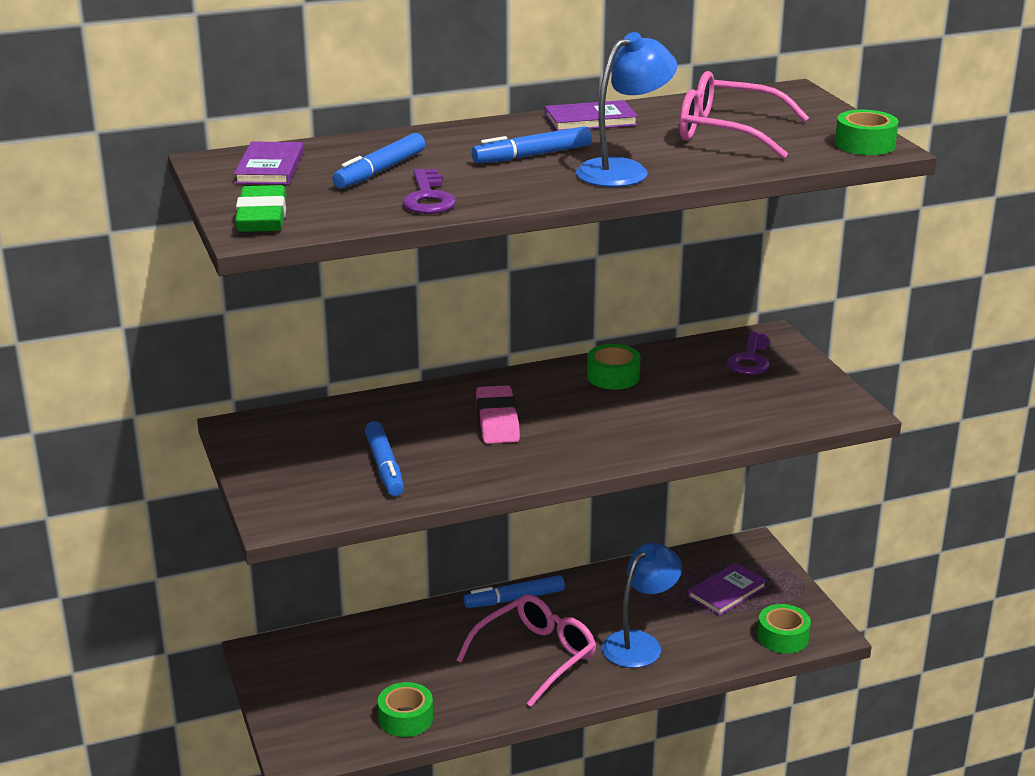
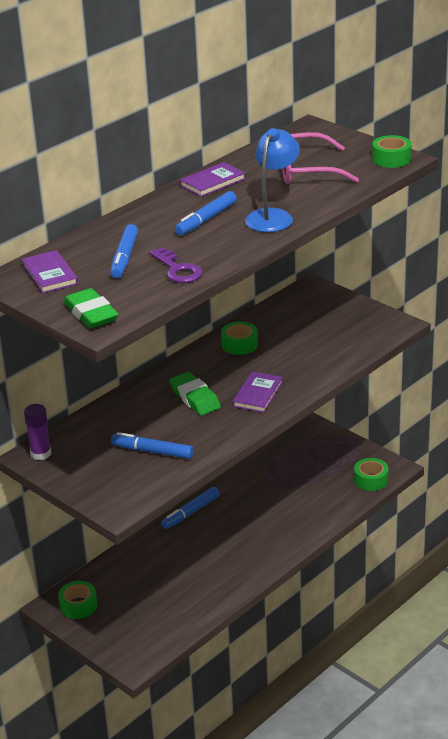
camera: 25 degrees left, 5 degrees up
(252, 428) = (40, 454): none -> purple glue stick
(384, 467) = (152, 451): blue marker -> blue marker turned 150 degrees clockwise
(405, 718) = (182, 613): green tape -> green tape (78, 605)
(497, 421) = (195, 398): pink eraser -> green eraser
(536, 656) = (233, 545): pink glasses -> none
(639, 643) = (290, 514): blue lamp -> none
(726, 592) = (318, 462): purple book -> purple book (257, 394)
(750, 359) = (312, 307): purple key -> none

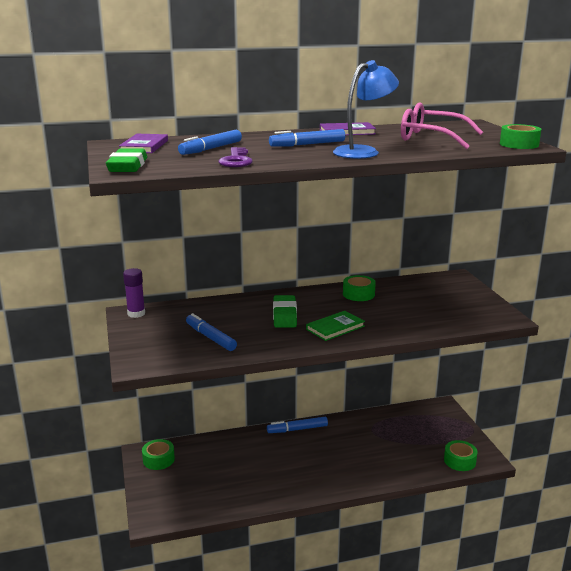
camera: 30 degrees right, 10 degrees down
(257, 394) = (335, 328): purple book -> green book

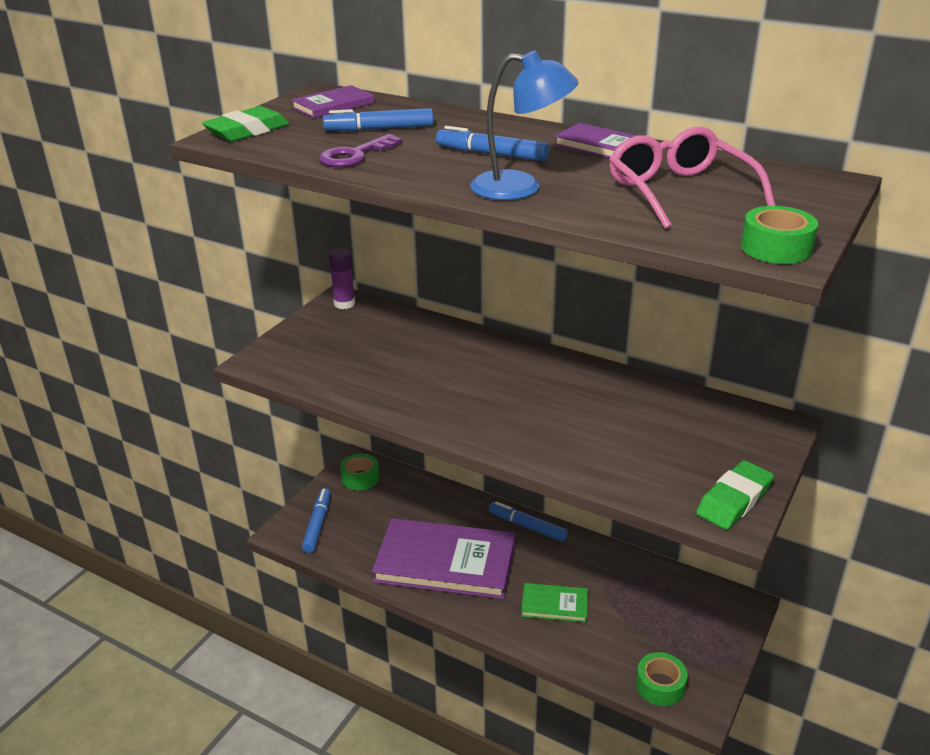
camera: 45 degrees right, 10 degrees up
(210, 337) = (359, 365): blue marker -> blue marker (317, 524)
(279, 472) = (445, 562): none -> purple book
(284, 315) = (472, 375): green eraser -> green eraser (734, 500)
(335, 328) = (495, 418): green book -> green book (554, 605)
(358, 294) = (601, 388): green tape -> none

